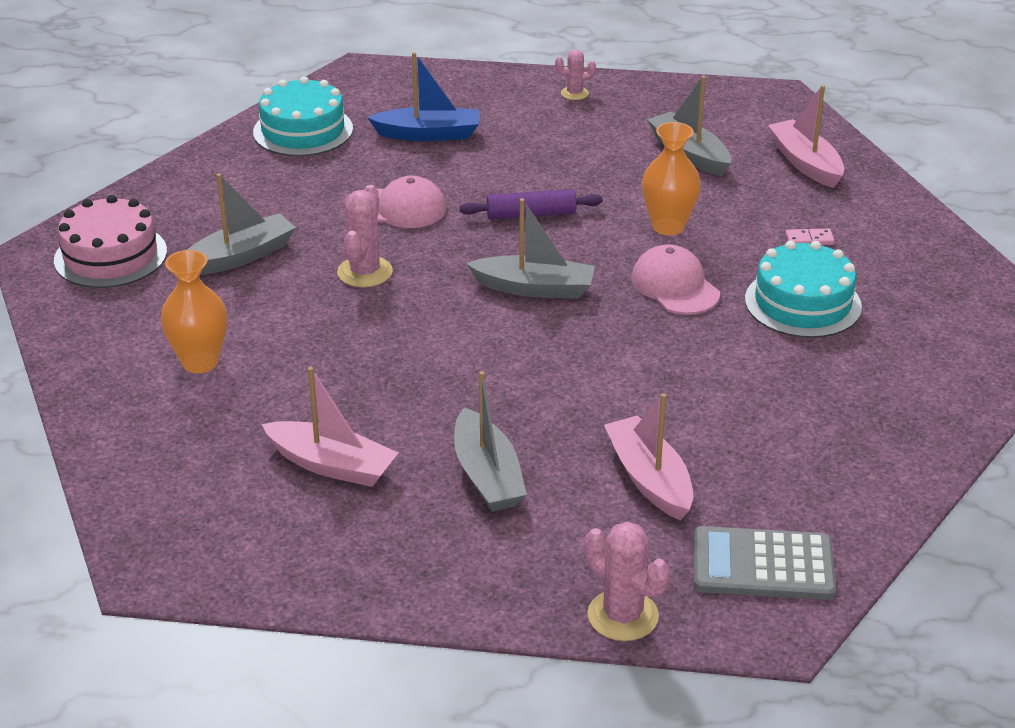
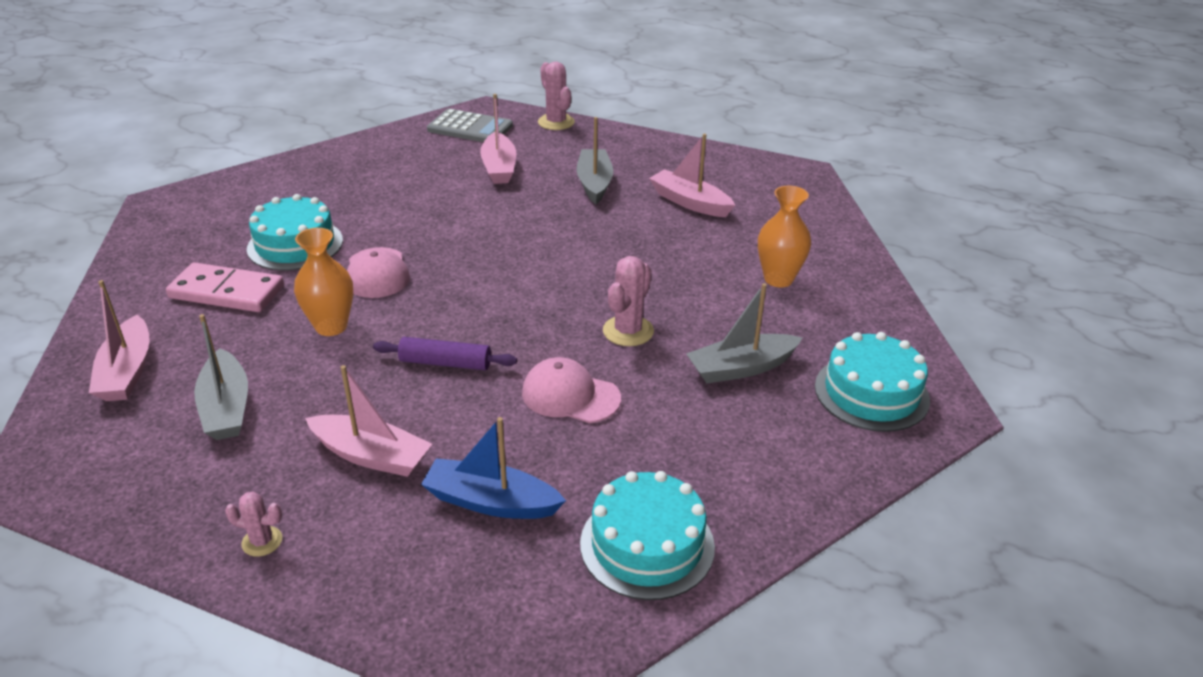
camera: 165 degrees left, 0 degrees up
(110, 256) = (871, 393): pink cake -> turquoise cake
(534, 288) = (490, 291): grey boat -> none
(540, 144) = (371, 456): none -> pink boat
(809, 239) = (227, 292): pink domino -> pink domino, size x2.46

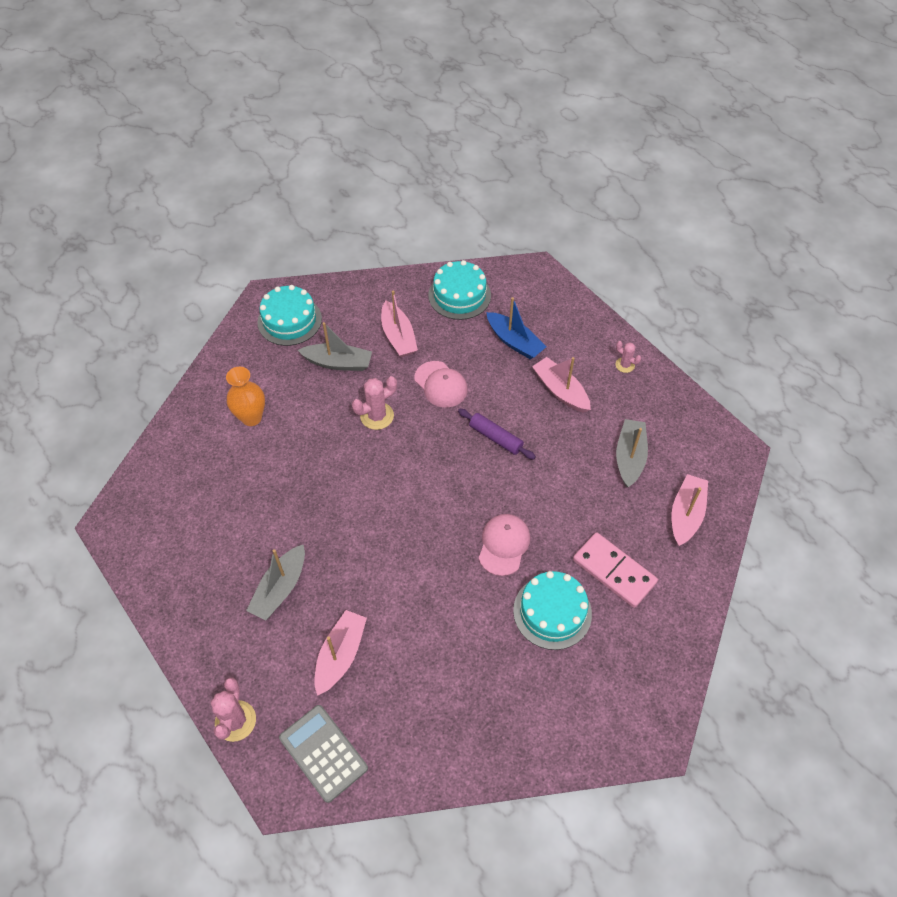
camera: 150 degrees left, 20 degrees up
(331, 326) = (552, 501): orange vase -> none
(690, 202) = (231, 525): pink boat -> pink boat (398, 336)

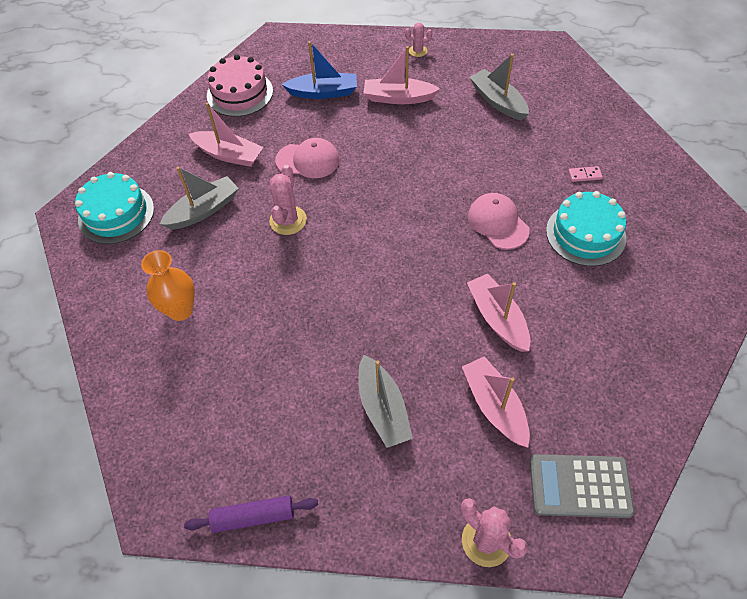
camera: 45 degrees left, 0 degrees up
(459, 295) = (240, 93): turquoise cake -> pink cake
(495, 438) = (396, 162): purple rolling pin -> purple rolling pin (253, 517)
(614, 571) = (584, 175): pink domino -> pink domino, size x0.41
(686, 514) = (576, 106): pink boat -> pink boat (497, 318)

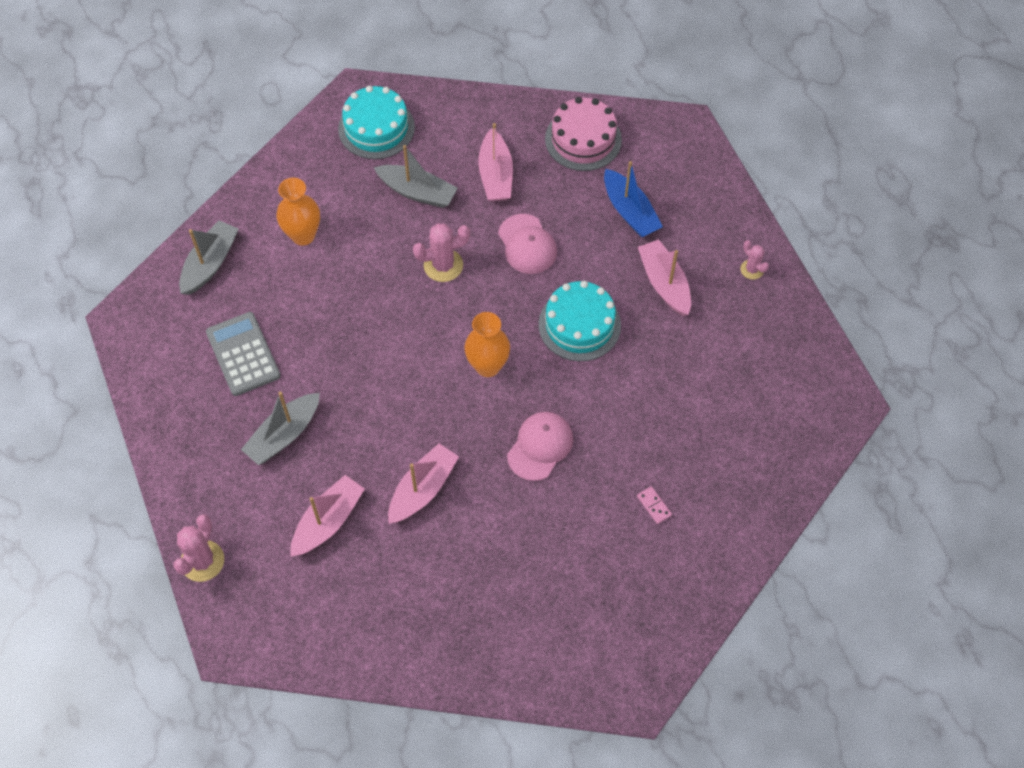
camera: 60 degrees right, 5 degrees up
(253, 517) = (149, 387): purple rolling pin -> none
(403, 228) = (487, 366): none -> orange vase
(498, 101) = (718, 381): grey boat -> grey boat (210, 263)
(580, 486) = (282, 616): grey calculator -> grey calculator (243, 354)
(585, 234) = (569, 533): turquoise cake -> turquoise cake (579, 325)

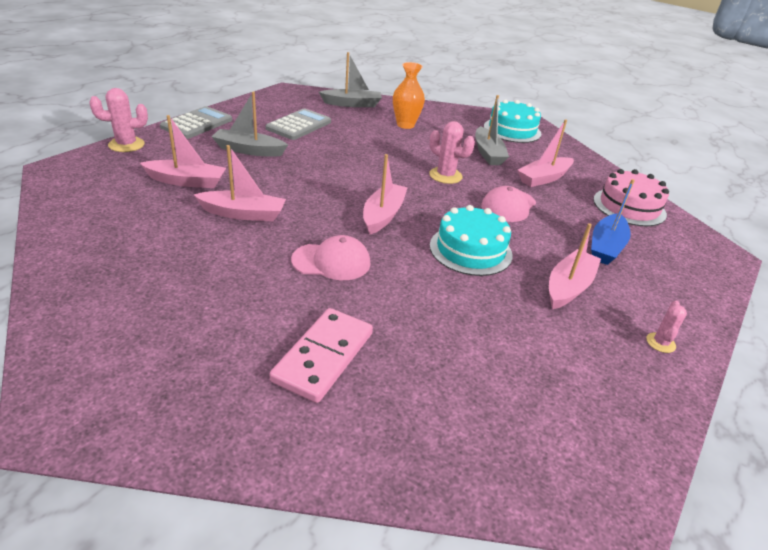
camera: 55 degrees right, 25 degrees down
(178, 467) = (197, 123): none -> grey calculator
(487, 366) = (383, 215): orange vase -> pink boat
(654, 506) = (323, 357): pink domino -> pink domino, size x2.46

